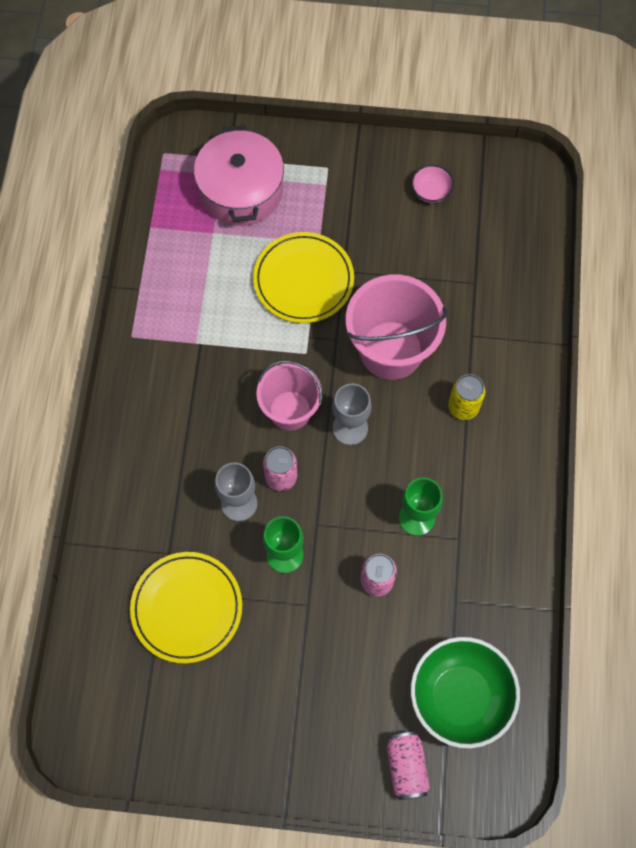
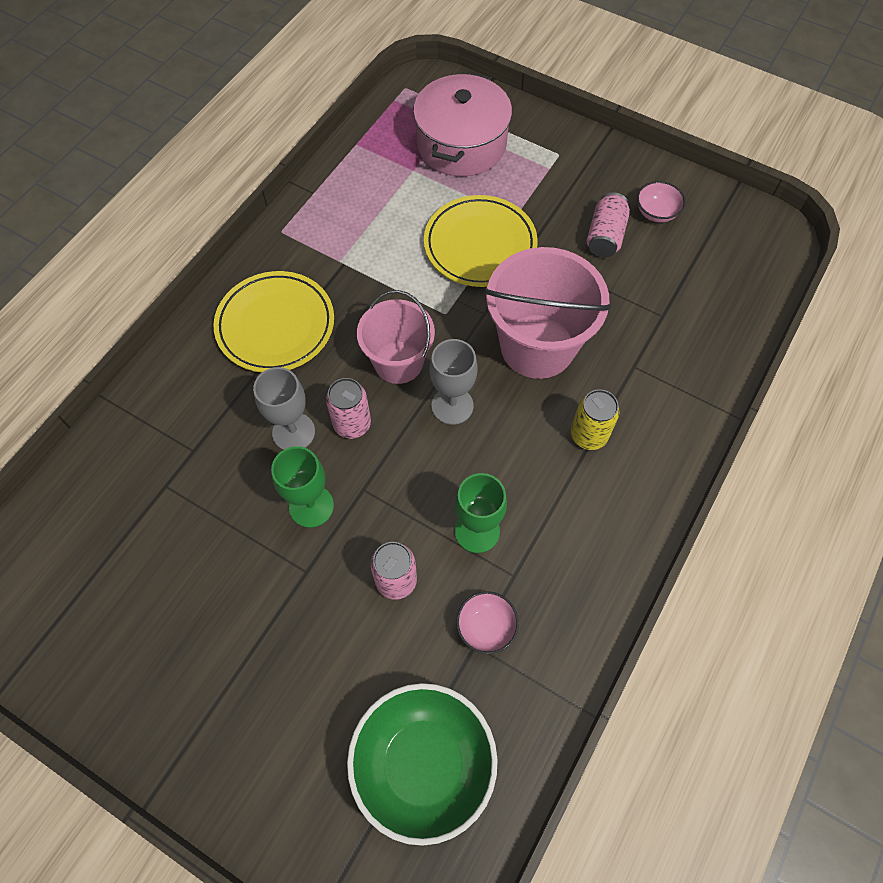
camera: 25 degrees right, 5 degrees down
(187, 608) = (177, 515): yellow plate -> yellow plate (275, 325)
(406, 767) = (315, 819): pink can -> pink can (605, 236)
(457, 584) = (486, 627): none -> pink bowl

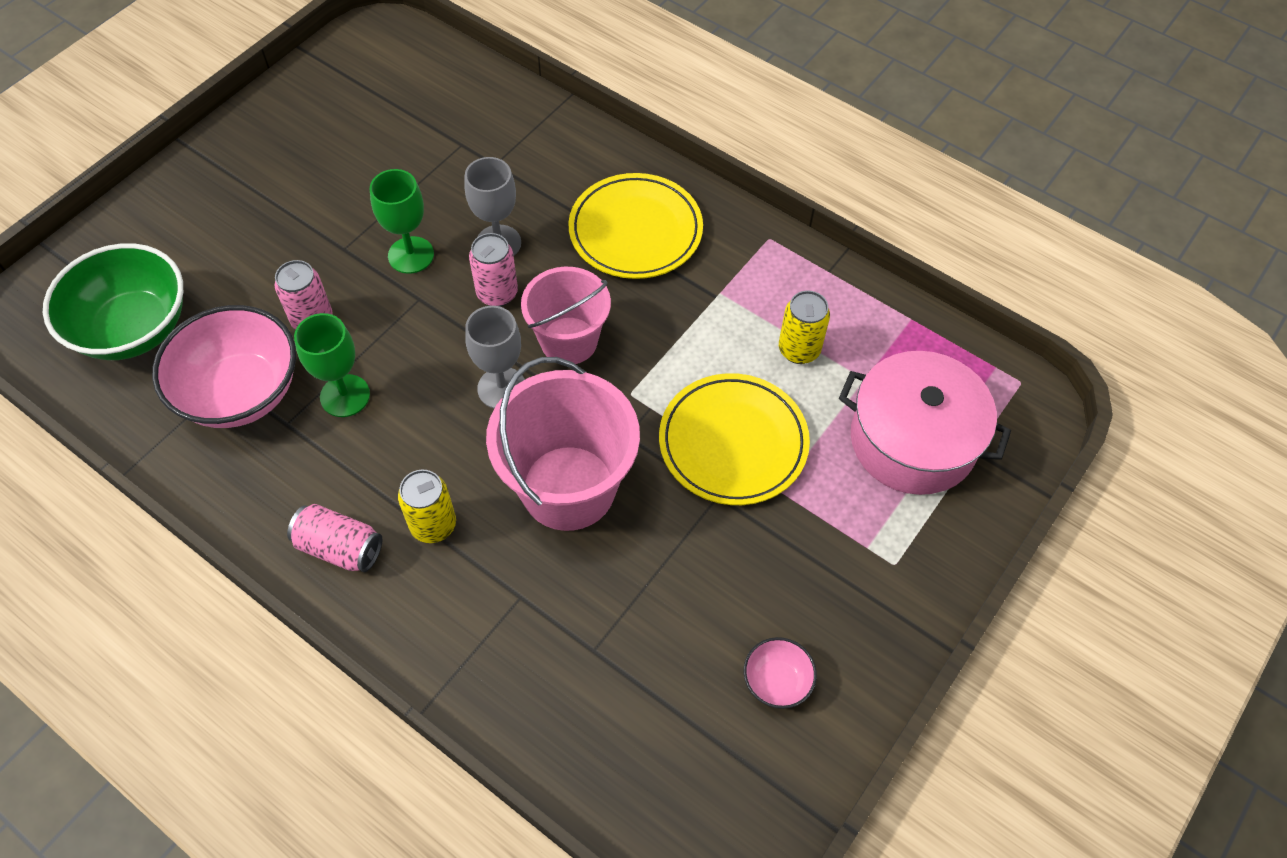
camera: 95 degrees right, 5 degrees down
(391, 209) = (799, 350): none -> yellow can
(486, 627) = (241, 392): pink bowl -> pink bowl, size x2.16
(605, 236) = (737, 600): pink can -> pink can (340, 547)

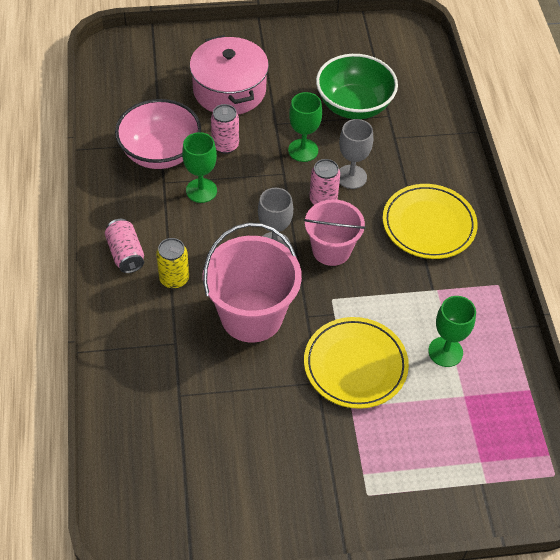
camera: 45 degrees right, 5 degrees down
(134, 328) = (148, 90): green bowl -> green bowl (354, 105)
(776, 681) = (243, 488): pink bowl -> none
(799, 350) = (445, 352): yellow can -> green goblet
(913, 440) = (453, 448): pink pot -> pink pot (229, 90)

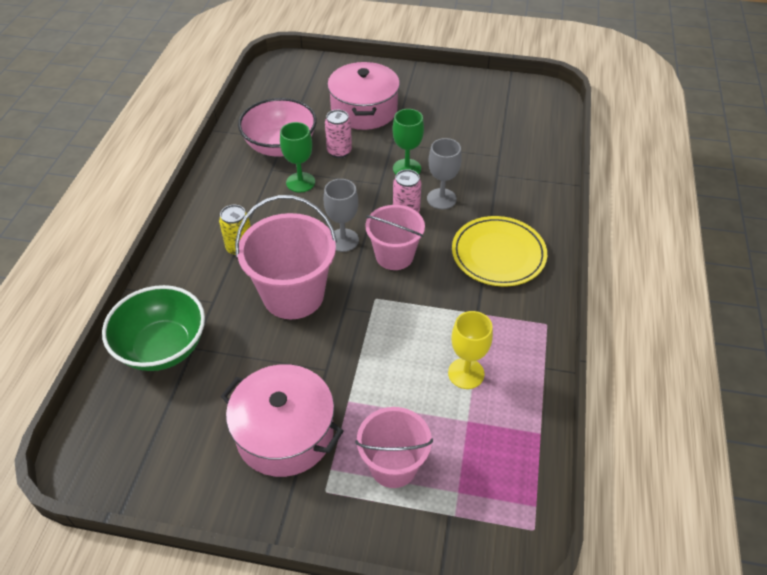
camera: 20 degrees right, 5 degrees down
(126, 254) = (209, 218): pink can -> none
(307, 453) = (285, 433): none -> pink pot
(354, 105) = (470, 142): green bowl -> green bowl (163, 347)
(355, 365) = (370, 363): yellow plate -> none
(416, 454) = (393, 465): none -> pink bucket
(445, 352) = (466, 373): green goblet -> yellow goblet

